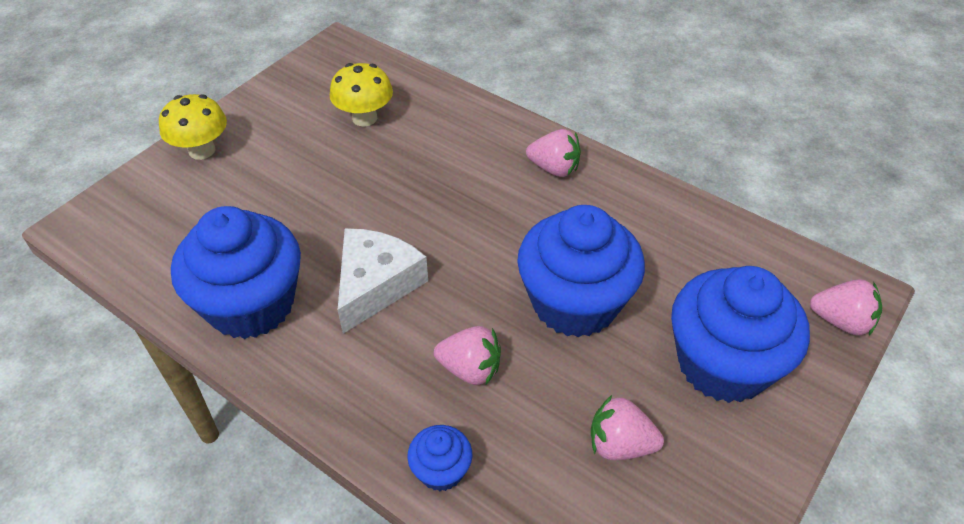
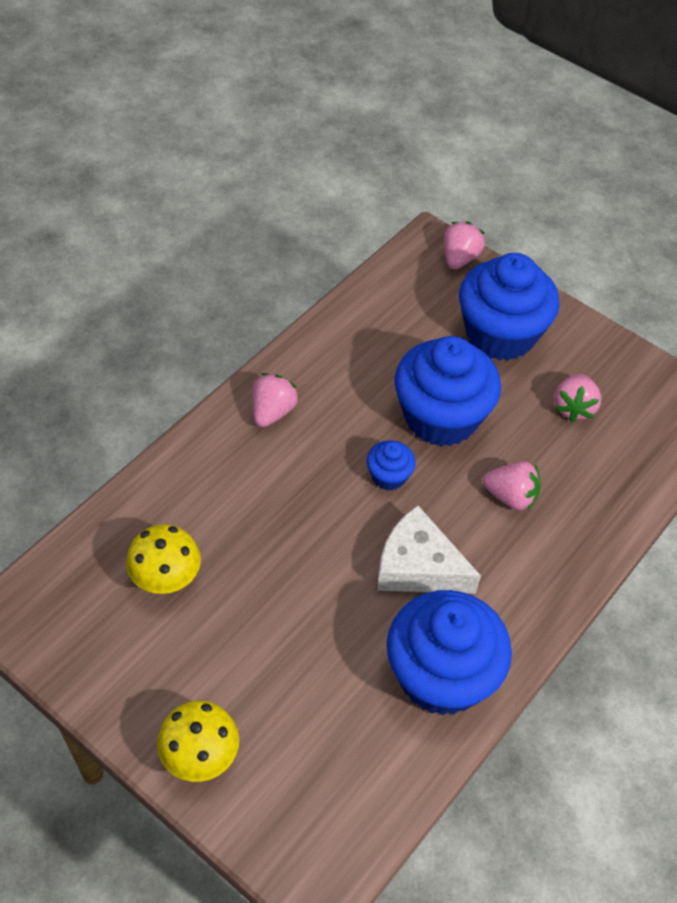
camera: 90 degrees left, 5 degrees up
(441, 470) = (604, 521): blue cupcake -> blue cupcake (389, 476)
(470, 369) = (511, 497): pink strawberry -> pink strawberry turned 90 degrees clockwise

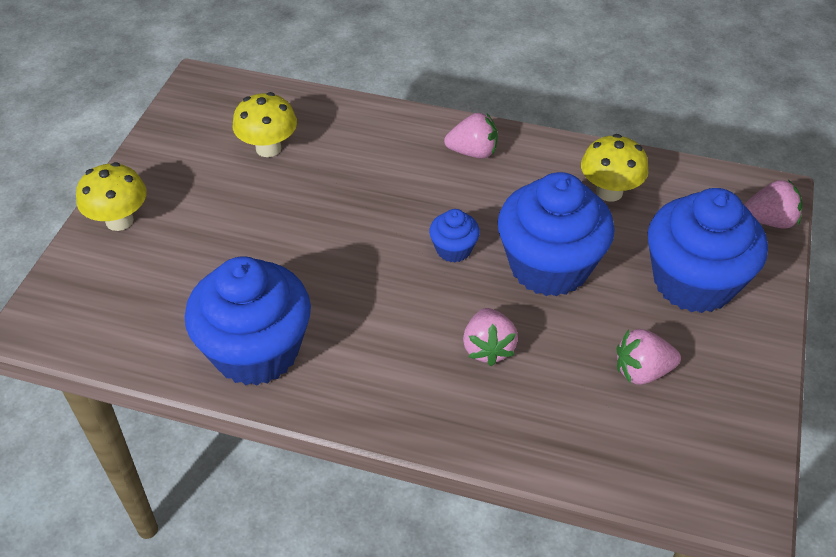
camera: 70 degrees right, 5 degrees down
(376, 339) = (609, 192): none -> yellow mushroom
(418, 567) = (364, 300): white cheese -> none

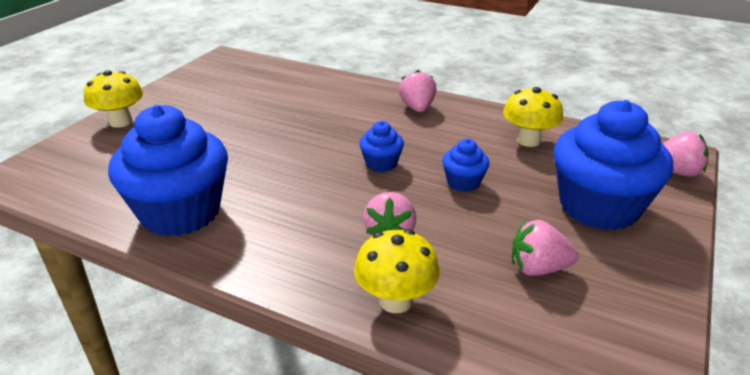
camera: 10 degrees right, 15 degrees down
(268, 148) = (256, 93): yellow mushroom -> yellow mushroom (395, 301)
(473, 152) = (417, 108): pink strawberry -> pink strawberry turned 105 degrees counterclockwise
(549, 266) = (463, 182): blue cupcake -> blue cupcake, size x0.45

